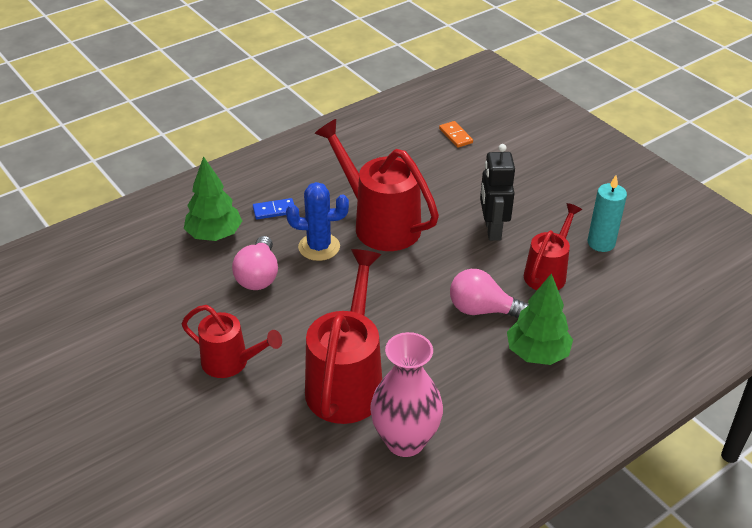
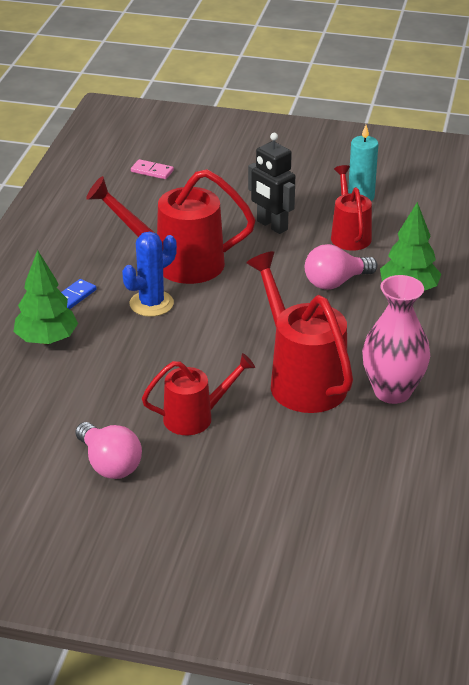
camera: 40 degrees left, 5 degrees down
(258, 276) = (130, 349): pink light bulb -> pink light bulb (109, 464)
(455, 136) = (152, 171): orange domino -> pink domino

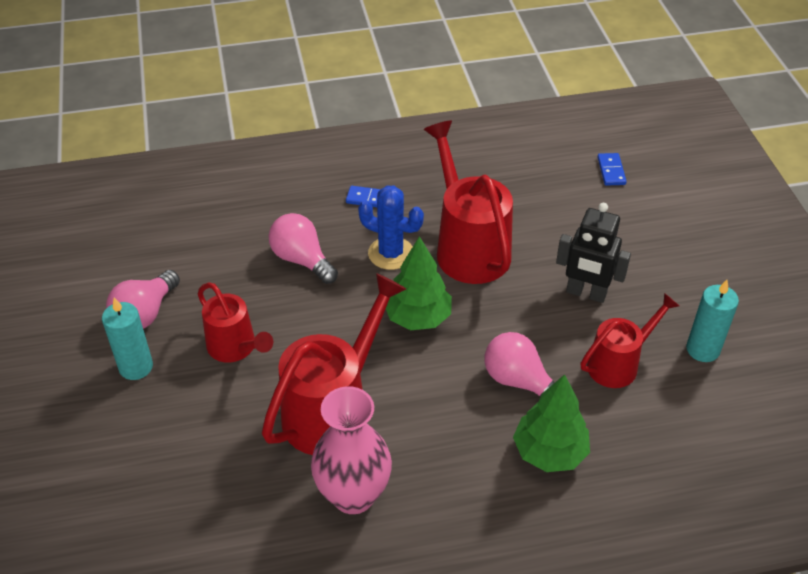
camera: 65 degrees right, 10 degrees up
(47, 340) = (297, 207): green tree -> green tree (418, 318)
(118, 354) = (302, 260): none -> pink light bulb
(152, 171) = (611, 171): pink domino -> blue domino
(173, 483) = (136, 367): none -> turquoise candle
(271, 225) = (586, 293): black robot -> black robot turned 90 degrees counterclockwise

